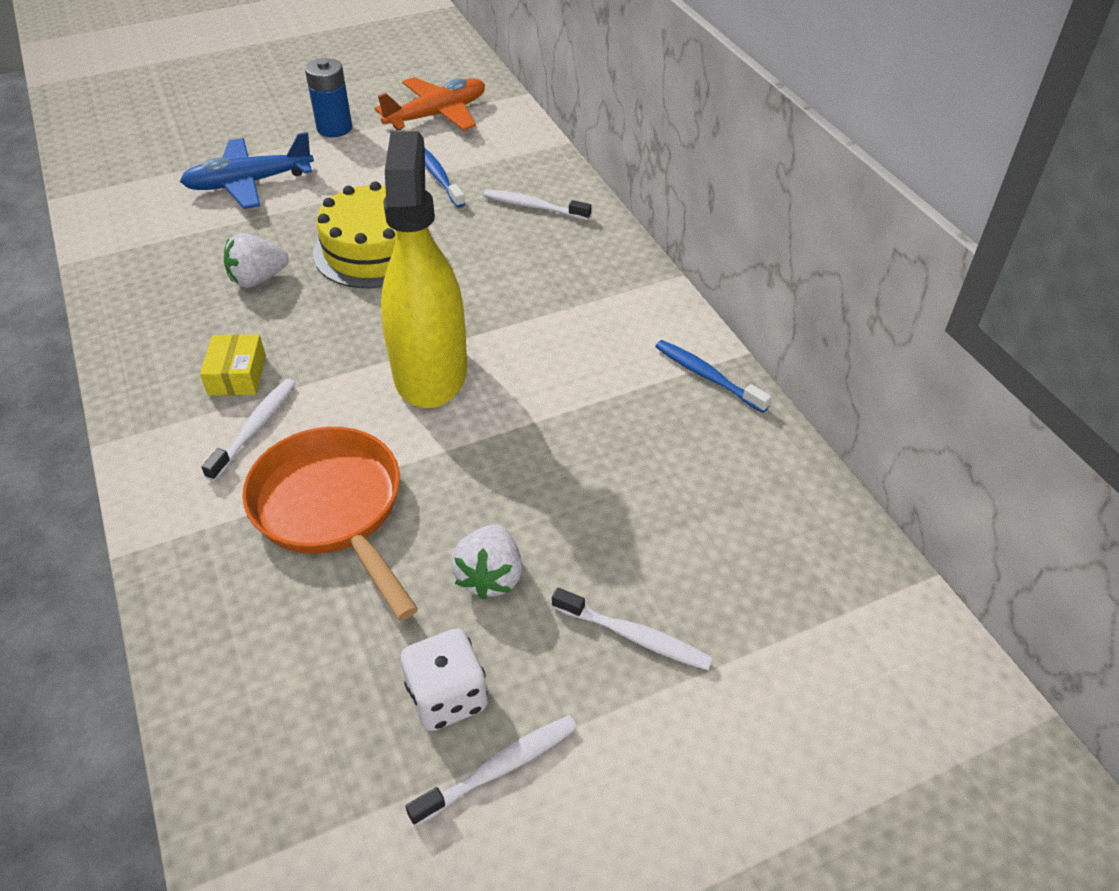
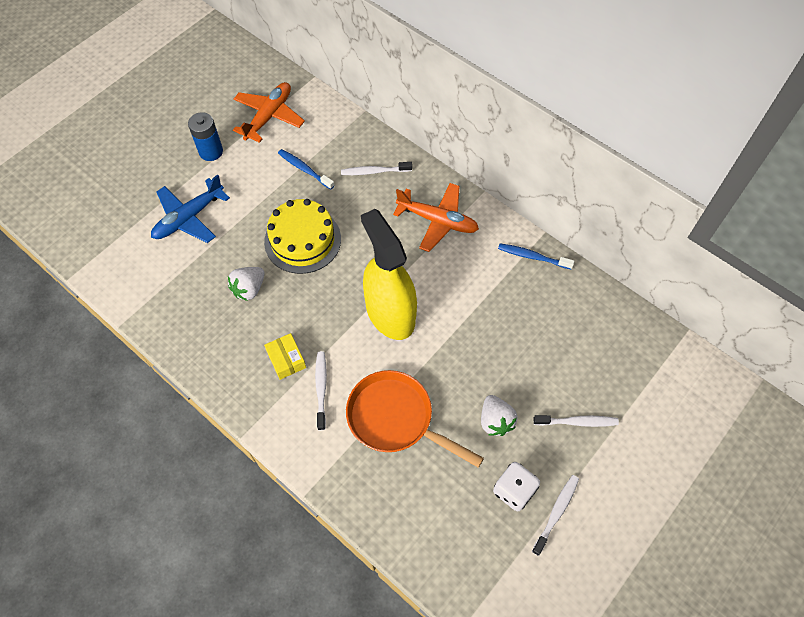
camera: 25 degrees left, 15 degrees up
(585, 287) = (437, 221): none -> orange plane

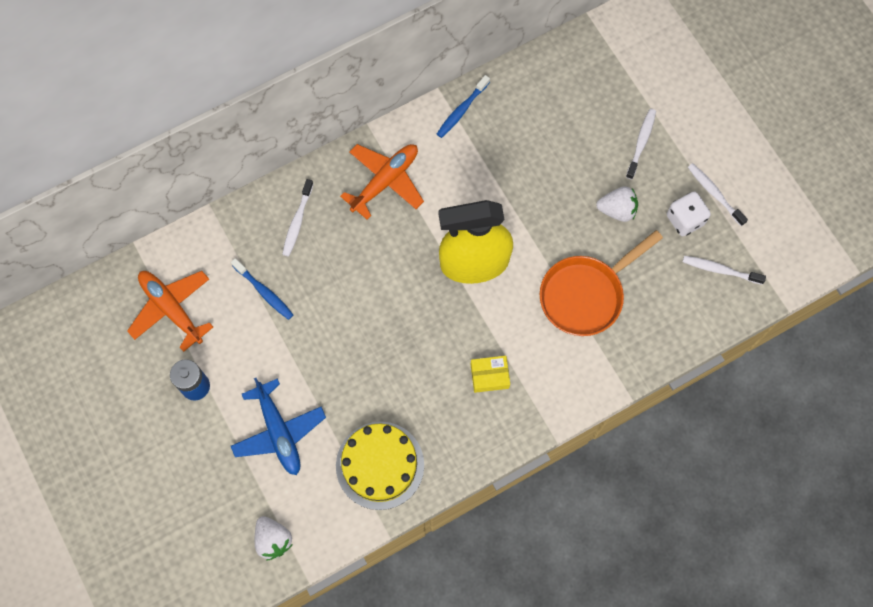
camera: 70 degrees left, 10 degrees up
(249, 289) = (395, 391): white strawberry -> white strawberry (273, 540)
(302, 240) = (356, 320): yellow cake -> yellow cake (380, 465)
(304, 169) = (264, 292): blue toothbrush -> blue toothbrush turned 105 degrees counterclockwise
(321, 389) = (532, 352): white toothbrush -> white toothbrush (720, 270)

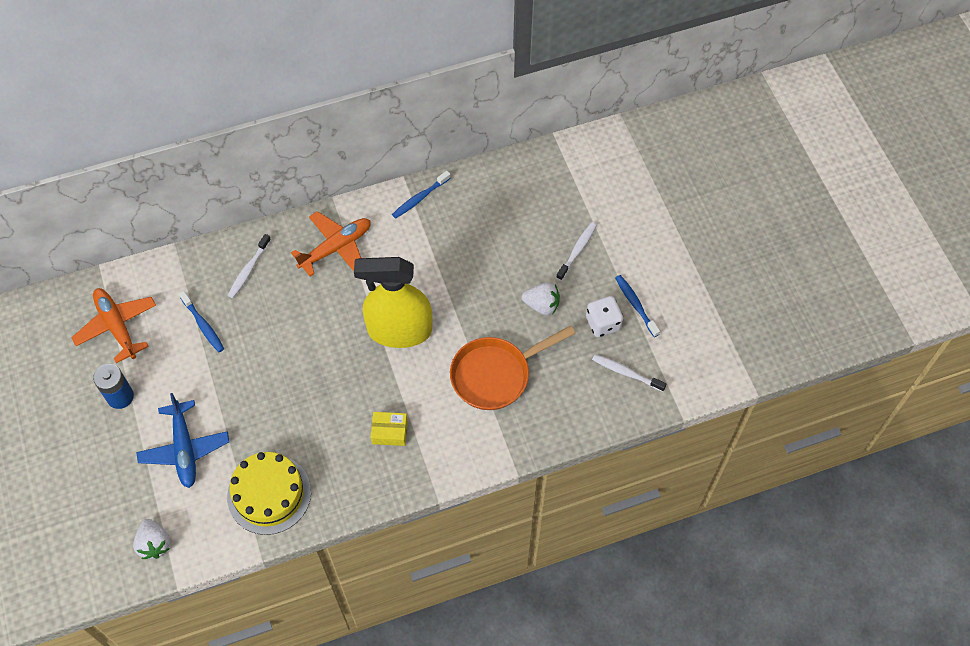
camera: 10 degrees right, 10 degrees down
(714, 194) = (635, 305): white toothbrush -> blue toothbrush

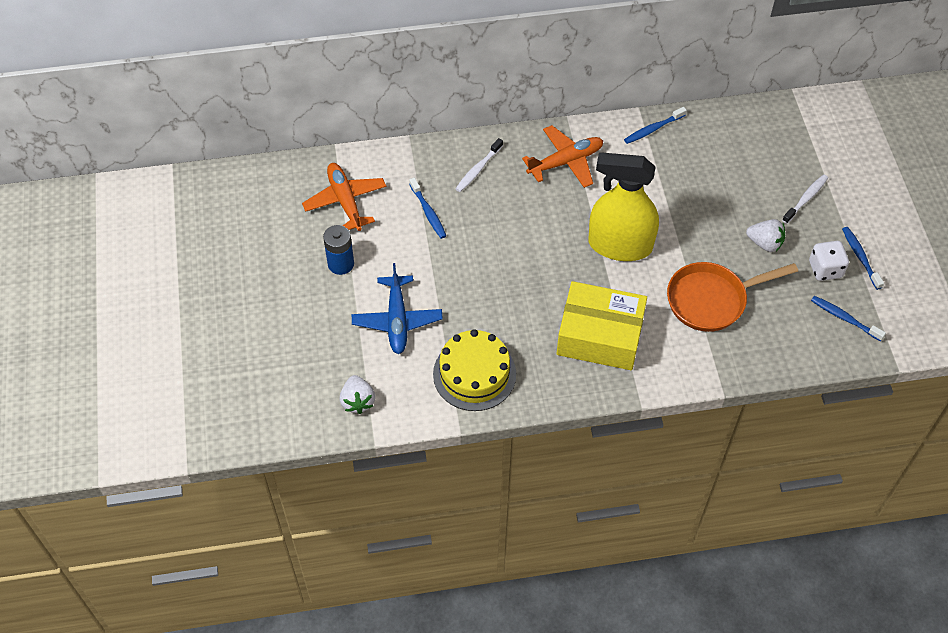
camera: 10 degrees right, 5 degrees down
(389, 432) = (600, 336): yellow box -> yellow box, size x2.29
(626, 373) = (844, 318): white toothbrush -> blue toothbrush

